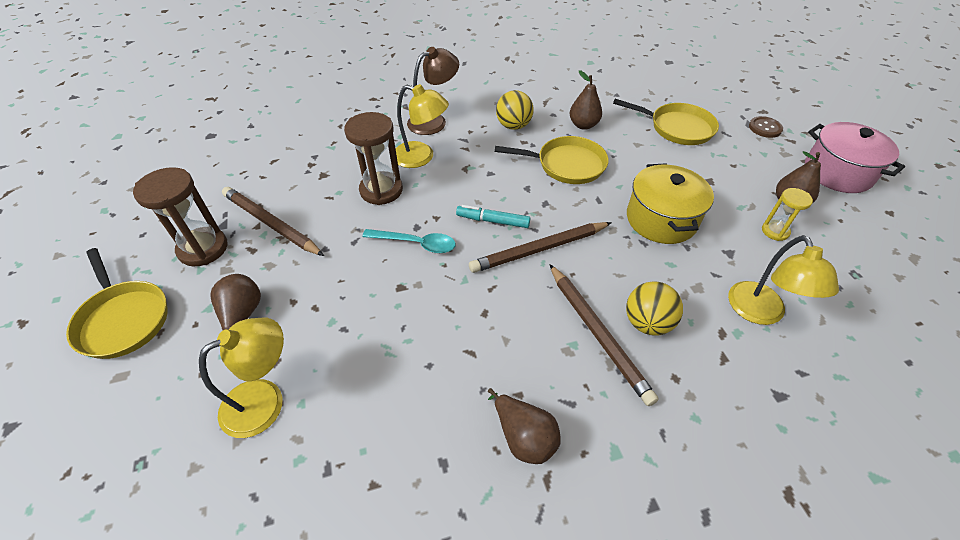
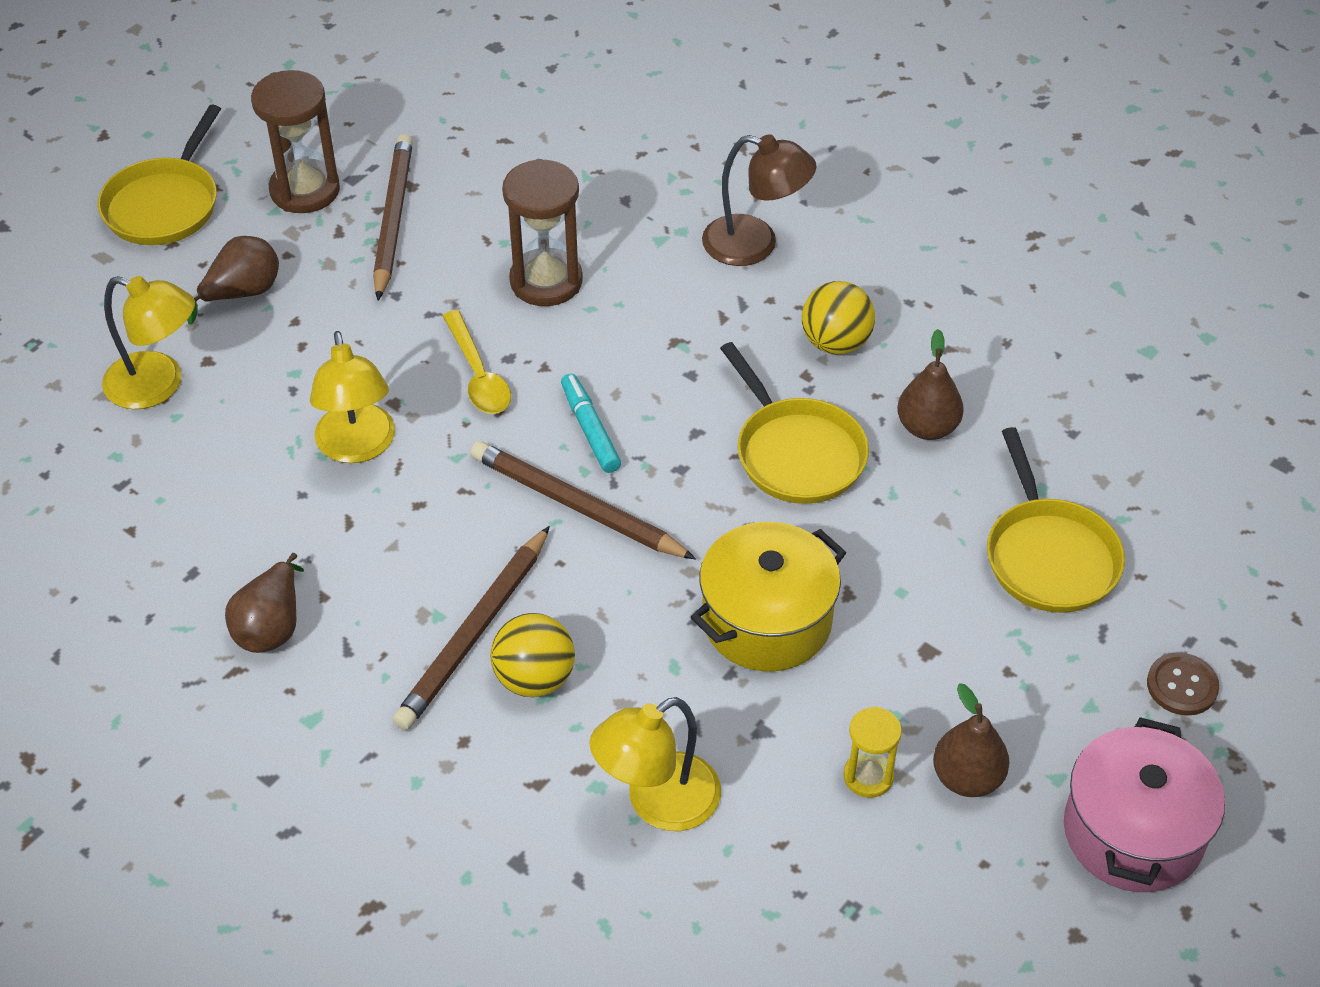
camera: 55 degrees right, 0 degrees up
(416, 244) = (478, 375): turquoise spoon -> yellow spoon
(421, 157) = (654, 281): yellow lamp -> yellow lamp (357, 447)

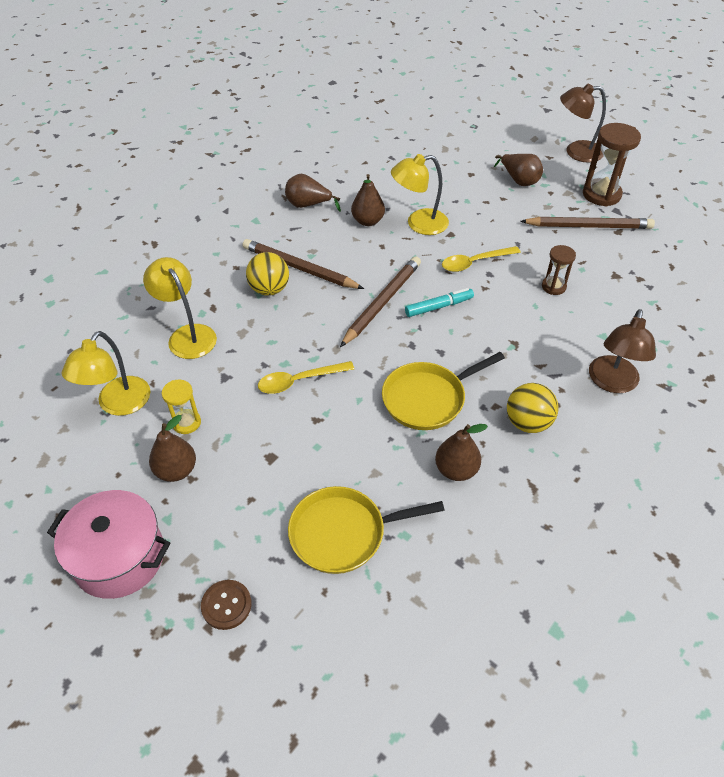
camera: 90 degrees right, 0 degrees up
(158, 385) = (453, 161): yellow lamp -> yellow lamp (118, 404)
(164, 204) = (576, 152): yellow pan -> brown lamp
(339, 526) = (367, 221): none -> brown pear
(546, 281) = (553, 286): brown hourglass -> brown hourglass, size x0.57
(767, 620) = (299, 381): yellow pot -> yellow spoon

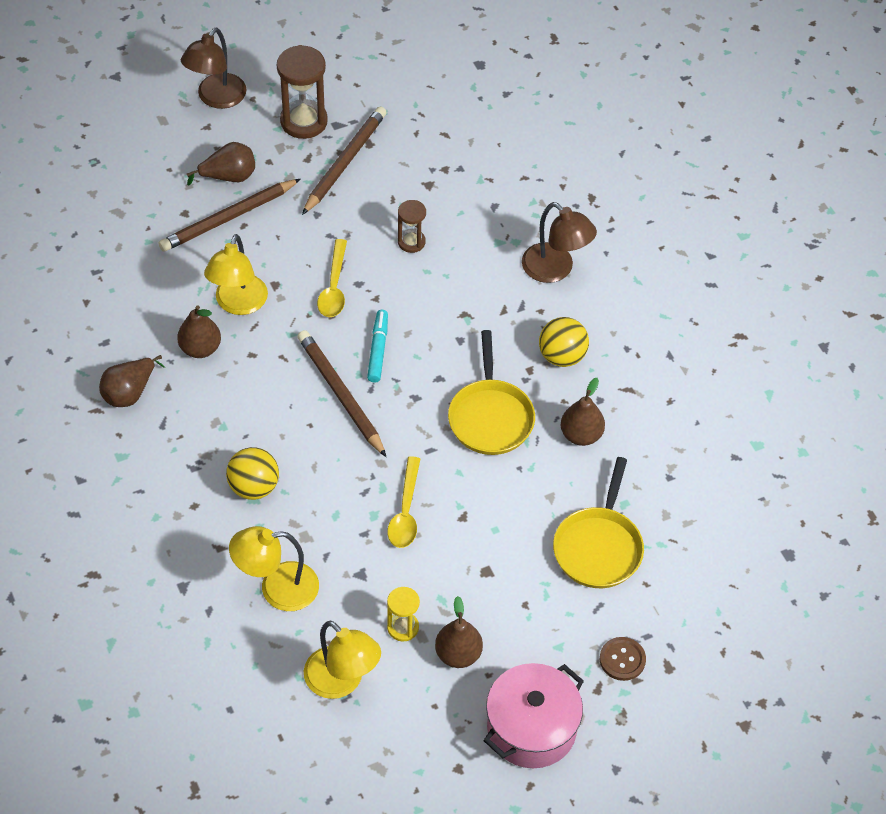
camera: 65 degrees left, 5 degrees up
(299, 268) = (237, 446): brown pencil -> brown pencil (228, 218)

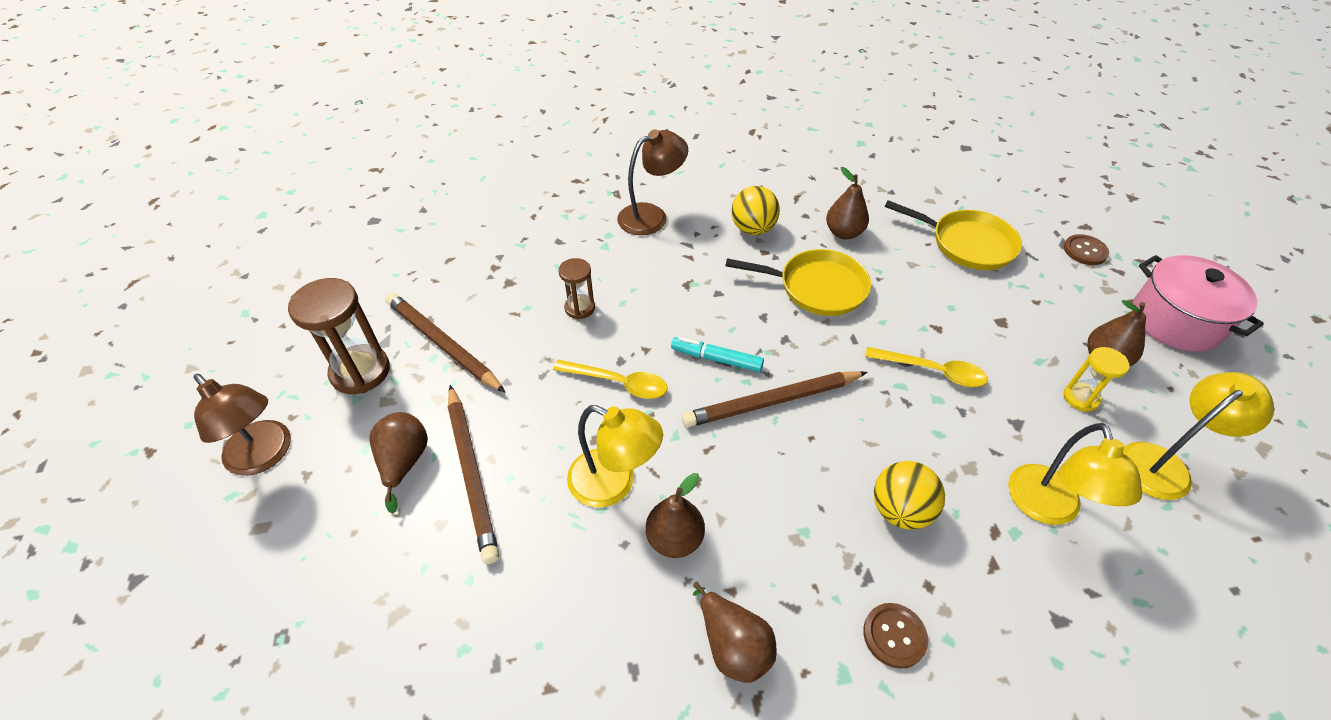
camera: 75 degrees left, 5 degrees down
(152, 484) = (894, 636): none -> brown button

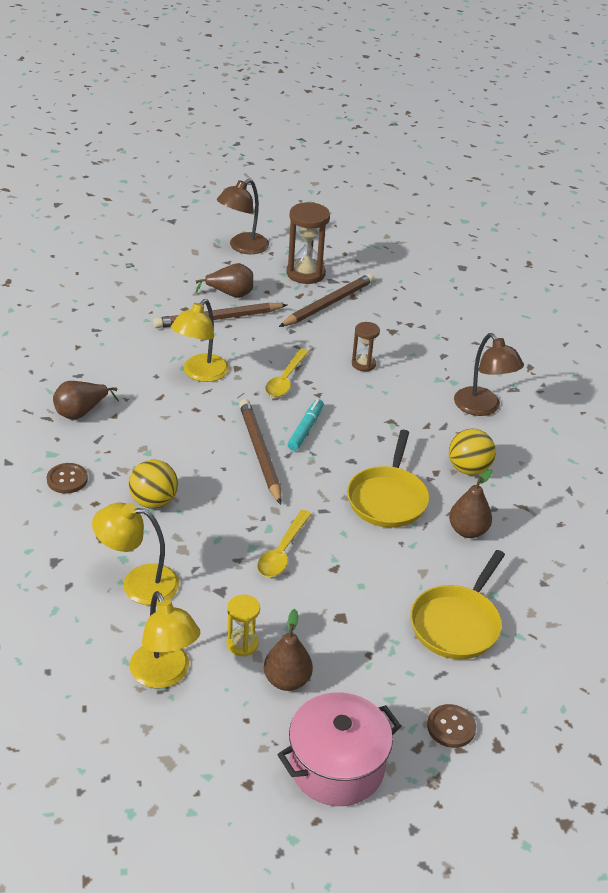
camera: 90 degrees right, 10 degrees down
(674, 539) = (154, 396): brown pear -> none

